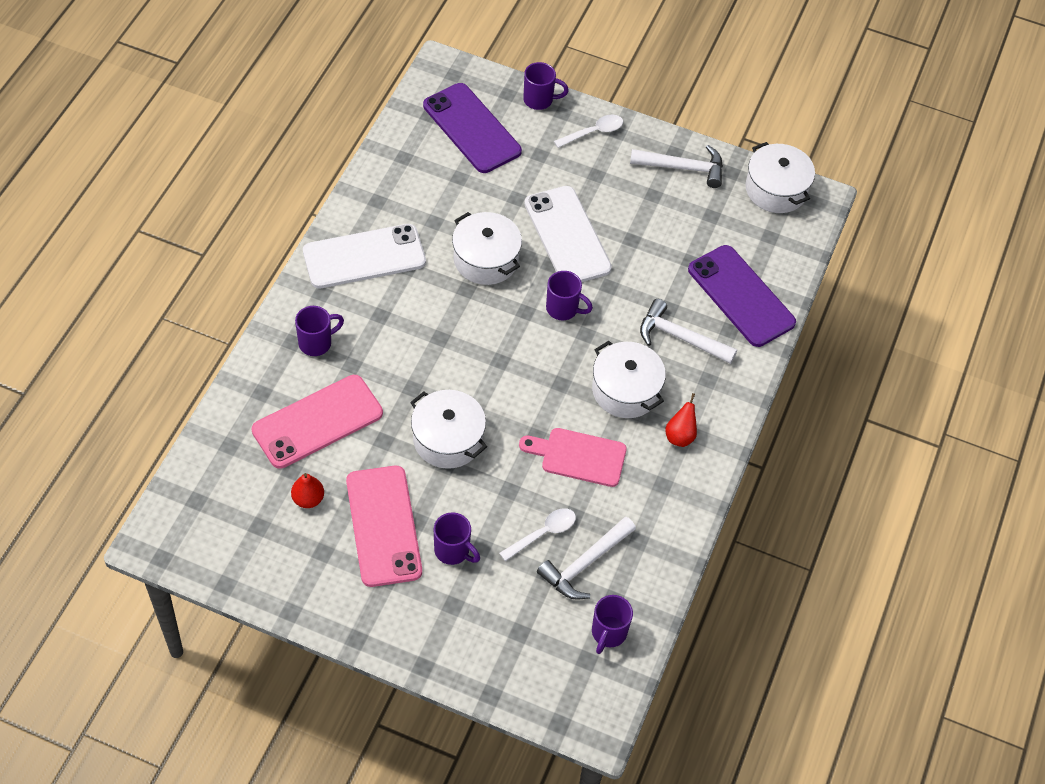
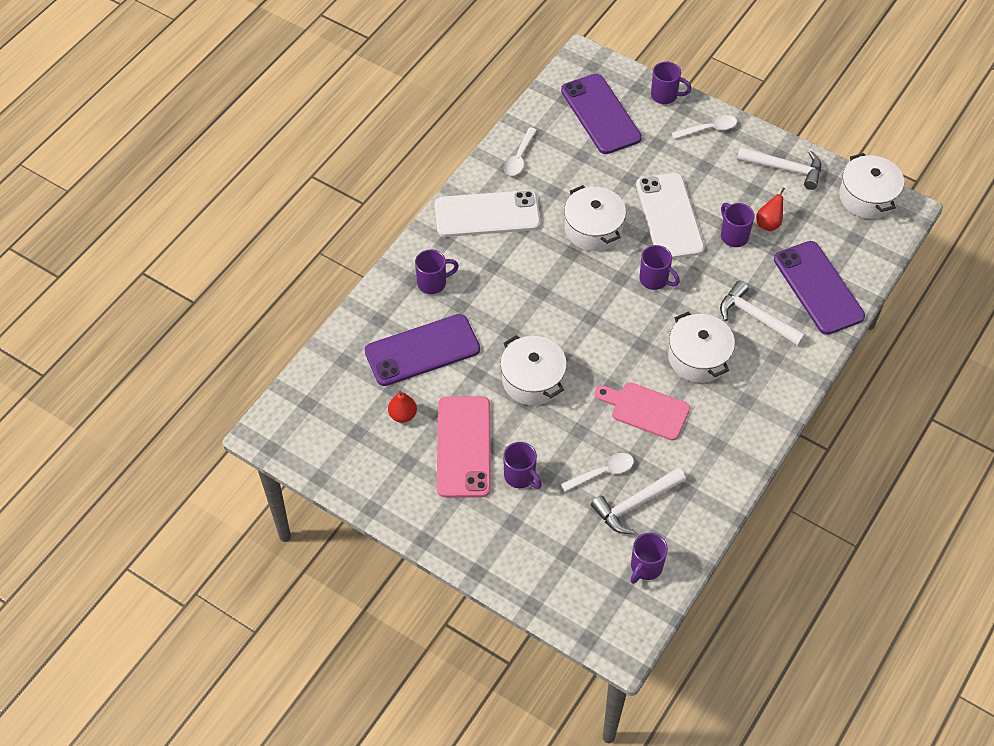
camera: 15 degrees right, 0 degrees up
(317, 422) = (422, 350): pink phone -> purple phone
(389, 187) = (519, 157): none -> white spoon
(640, 249) = (733, 236): none -> purple mug
(680, 436) = (740, 404): red pear -> red pear (768, 224)

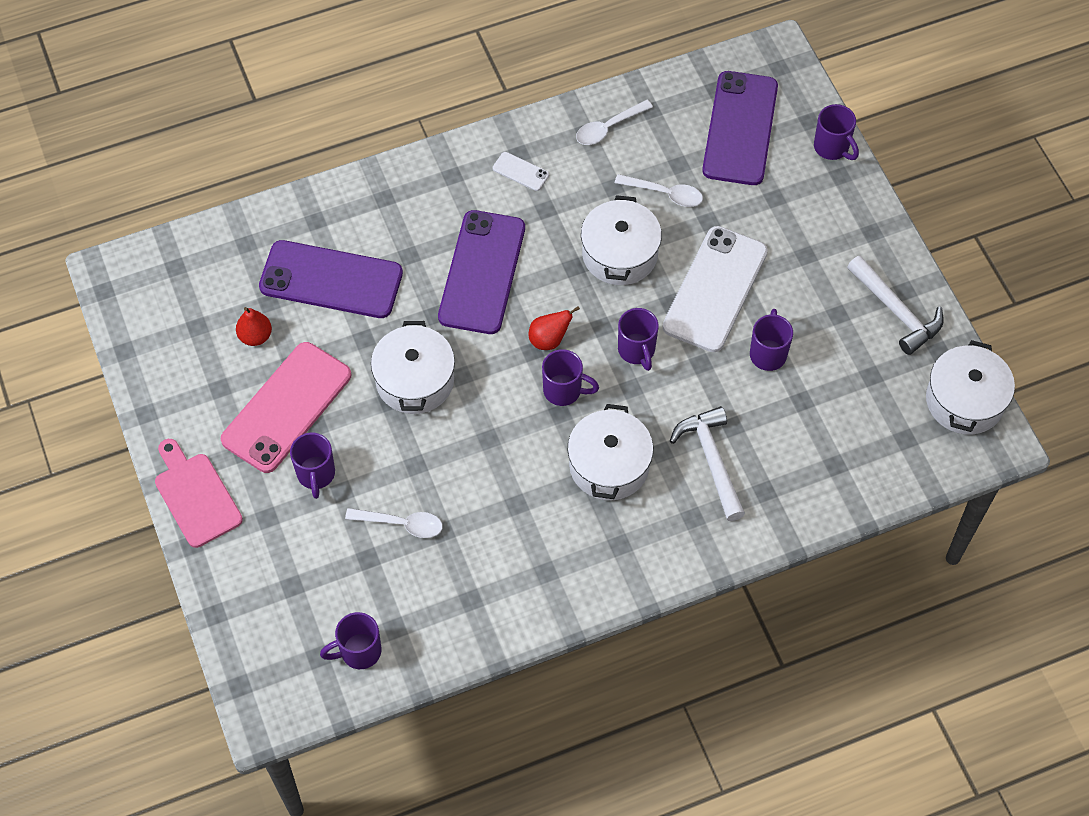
camera: 35 degrees right, 5 degrees up
(433, 283) = (402, 214): purple mug -> purple mug (564, 391)
(487, 214) = (520, 171): white phone -> white phone, size x0.41
(635, 504) = (406, 579): white hammer -> none
(646, 410) = (503, 486): pink cutting board -> pink cutting board (196, 495)
(708, 129) = (848, 214): white spoon -> white spoon (664, 193)
(768, 224) = (820, 363): red pear -> red pear (549, 340)
(818, 288) = (811, 470): purple phone -> purple phone (482, 272)

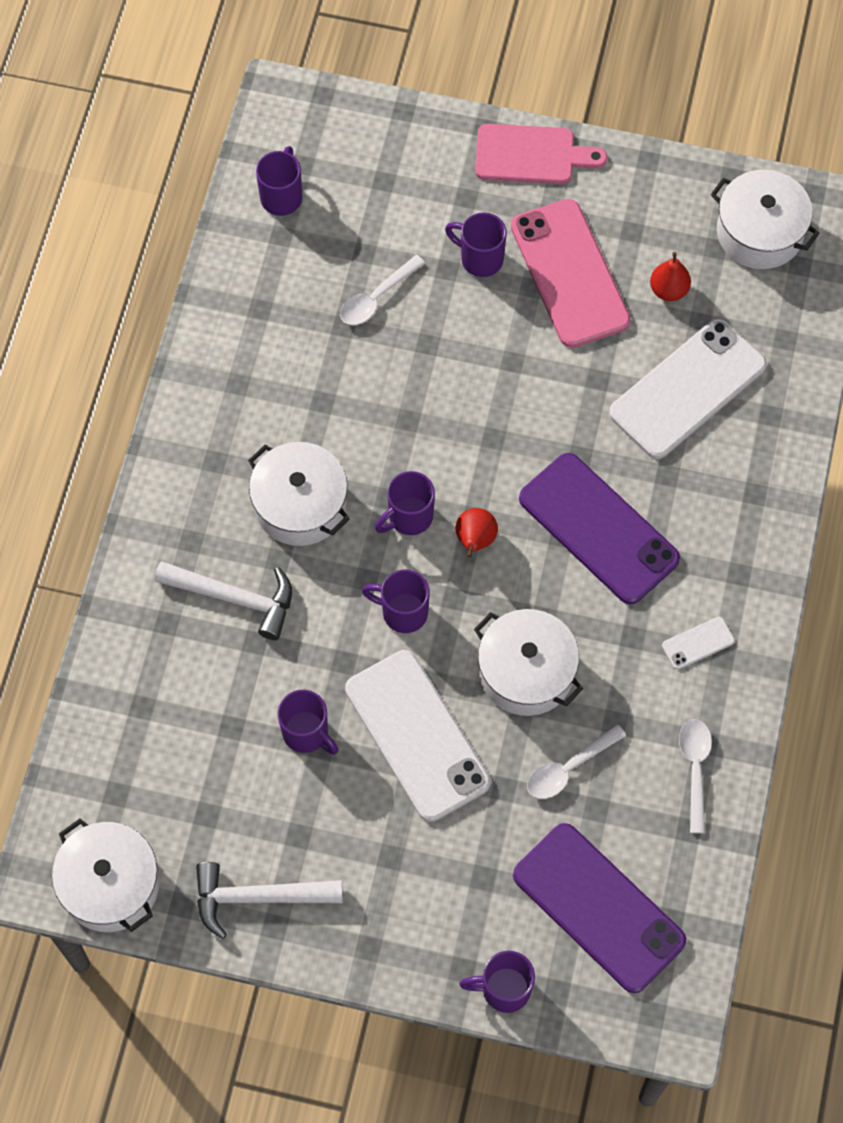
camera: 125 degrees right, 5 degrees up
(331, 280) = (687, 389): purple phone -> white phone
(415, 380) = (518, 395): white pot -> white pot (759, 232)

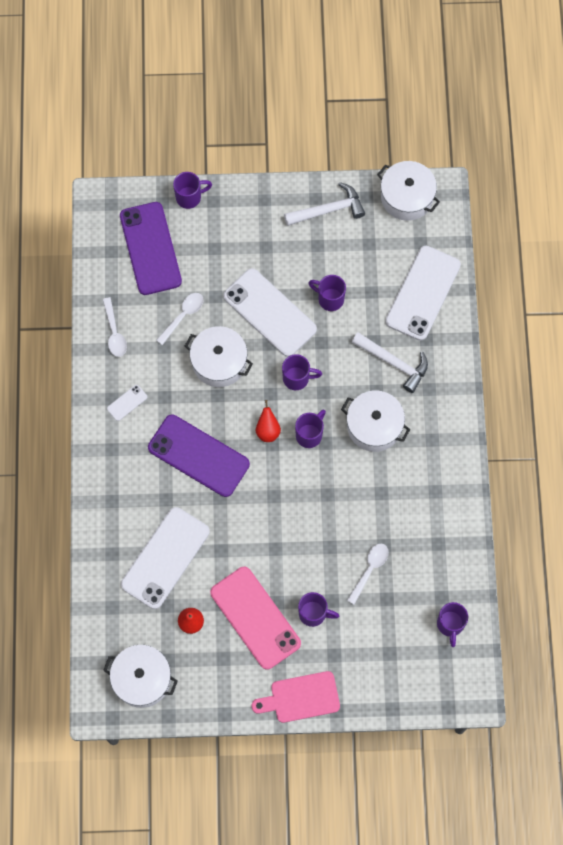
camera: 165 degrees right, 5 degrees up
(144, 702) = (423, 293): none -> white phone
(234, 598) = (393, 362): white hammer -> white hammer turned 150 degrees counterclockwise
(599, 907) = (150, 248): purple phone -> purple phone turned 45 degrees clockwise

